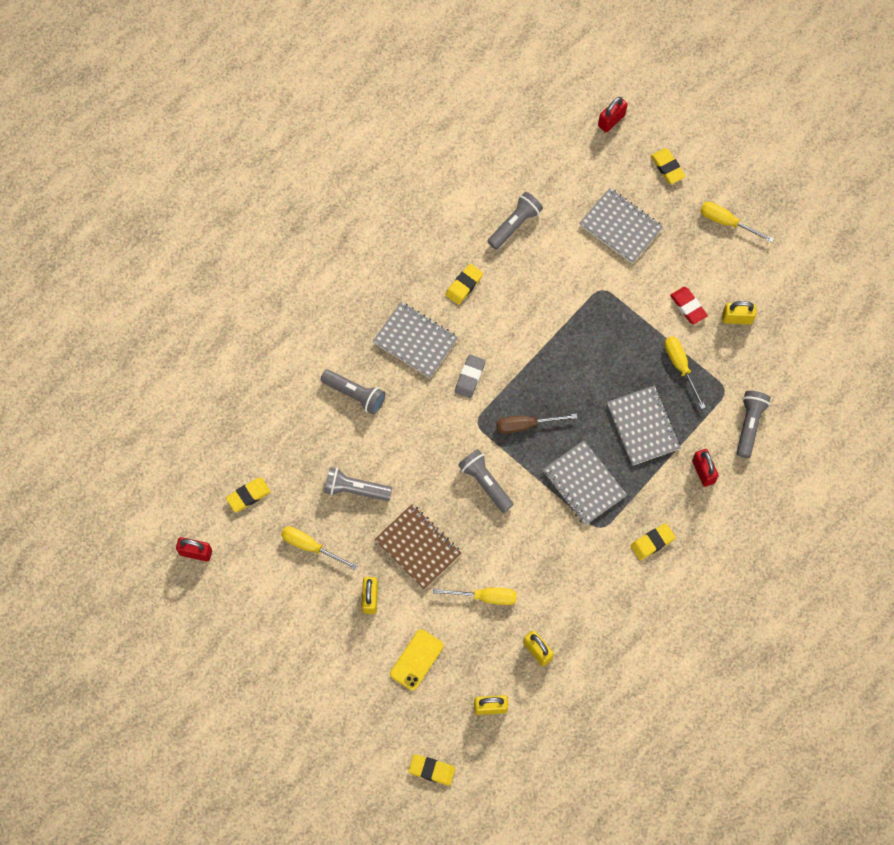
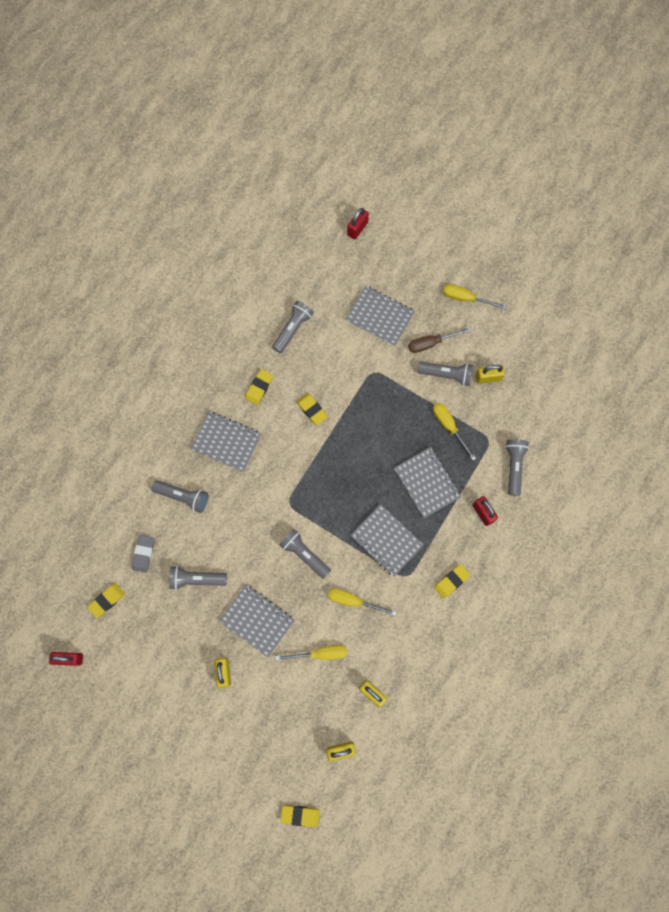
camera: 10 degrees left, 5 degrees up
(310, 546) = (166, 636): yellow screwdriver -> yellow screwdriver (353, 601)
(416, 660) = (271, 719): yellow phone -> none
(418, 547) = (257, 620): brown notebook -> grey notebook
(470, 377) = (276, 465): grey eraser -> grey eraser (143, 554)
(526, 425) = (330, 498): brown screwdriver -> brown screwdriver (431, 343)
(667, 167) = (409, 260): yellow eraser -> yellow eraser (312, 410)
(688, 306) = (446, 374): red eraser -> grey flashlight

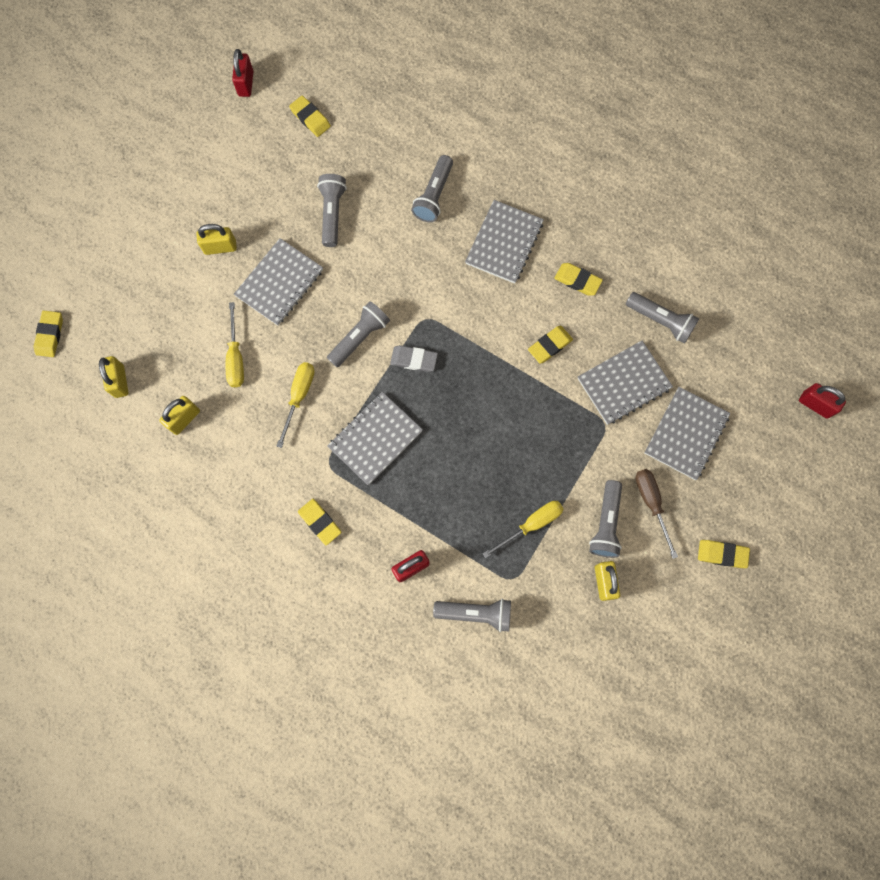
camera: 90 degrees right, 0 degrees up
(143, 554) = (364, 155): grey eraser -> grey eraser (414, 360)
(427, 483) = (452, 493): grey notebook -> grey notebook (624, 383)
(466, 298) = (722, 554): yellow screwdriver -> yellow eraser

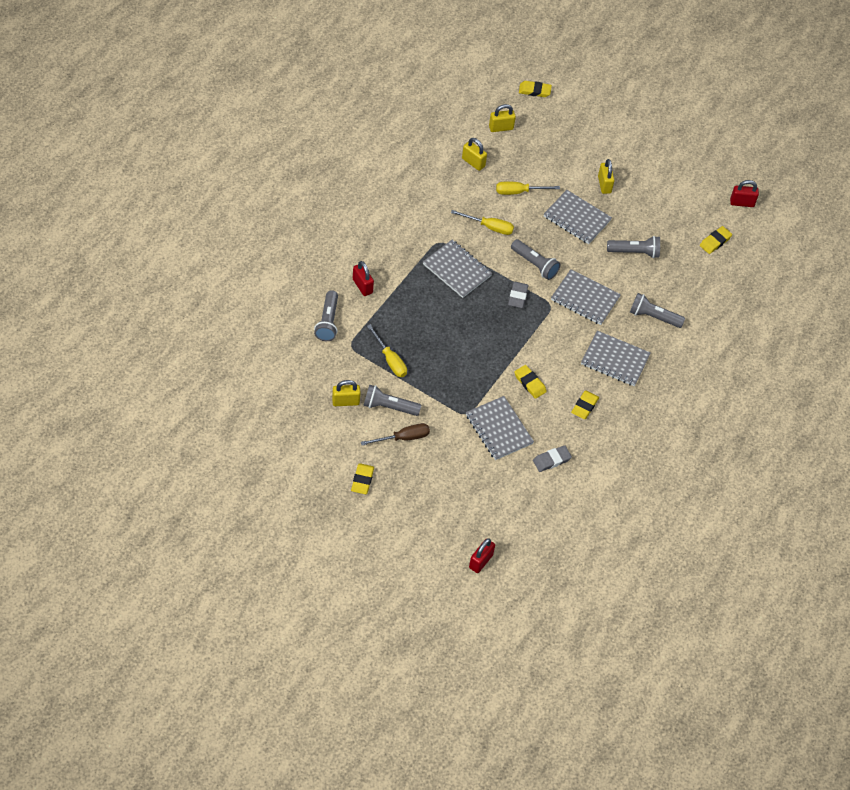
camera: 85 degrees right, 20 degrees down
(320, 522) = (397, 235): yellow eraser -> none
(661, 321) = (551, 460): grey flashlight -> grey eraser
(686, 434) = (457, 467): grey notebook -> grey notebook (585, 299)

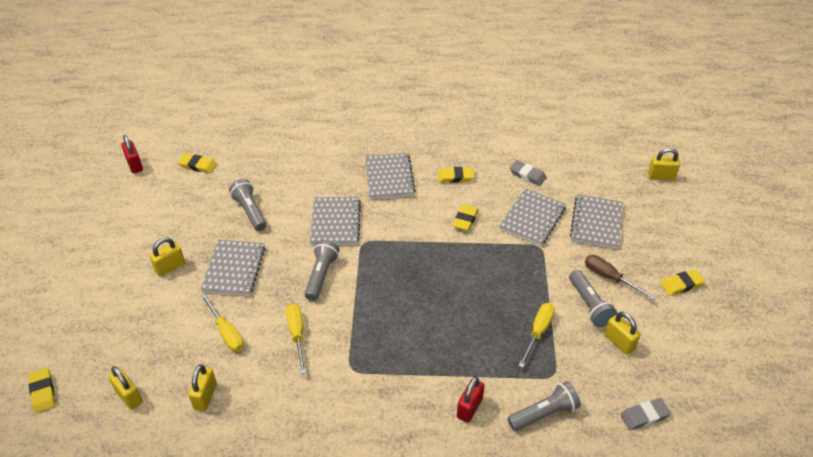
camera: 115 degrees left, 10 degrees down
(457, 270) = (378, 334): grey notebook -> grey notebook (596, 223)
(481, 561) = (661, 176): red padlock -> yellow padlock
(518, 296) = (373, 270): grey eraser -> grey eraser (644, 416)
(653, 317) = (320, 172): grey flashlight -> none

